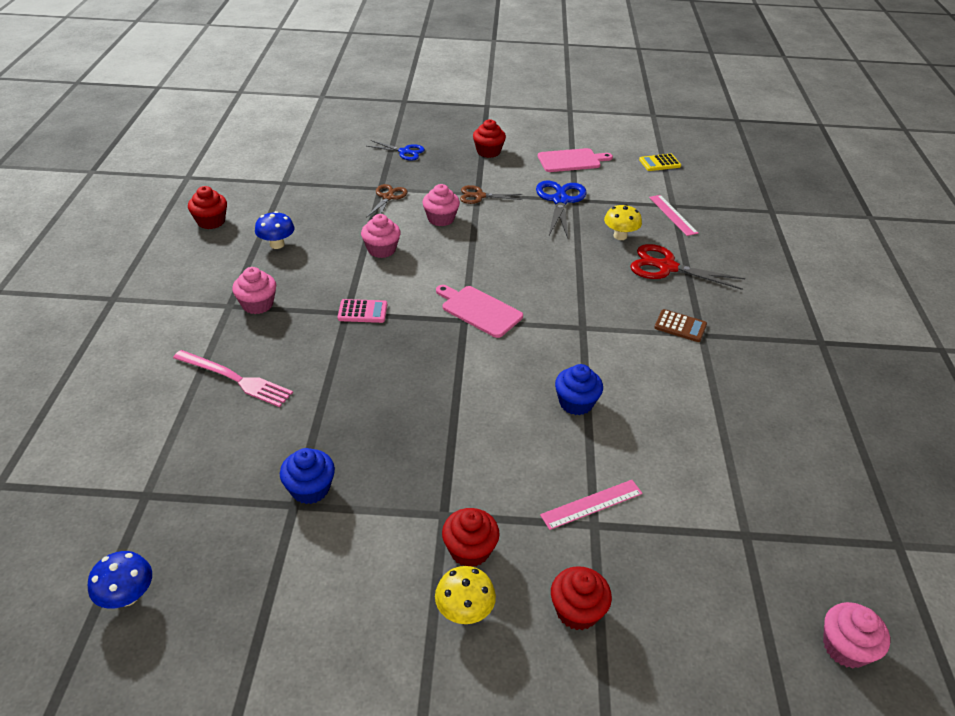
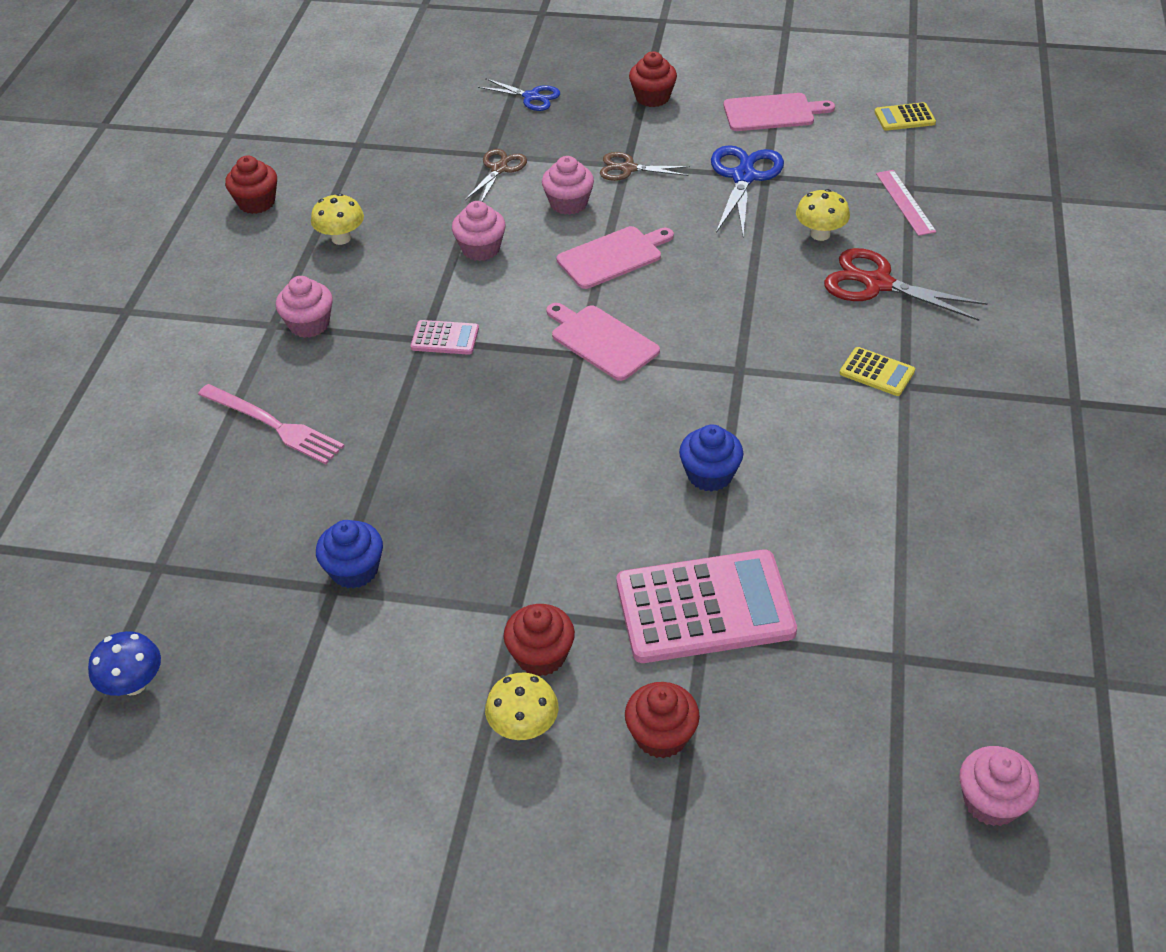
camera: 10 degrees right, 5 degrees up
(277, 244) = (341, 238): blue mushroom -> yellow mushroom
(478, 253) = (613, 256): none -> pink cutting board
(591, 504) = (704, 608): pink ruler -> pink calculator
(680, 326) = (877, 372): brown calculator -> yellow calculator

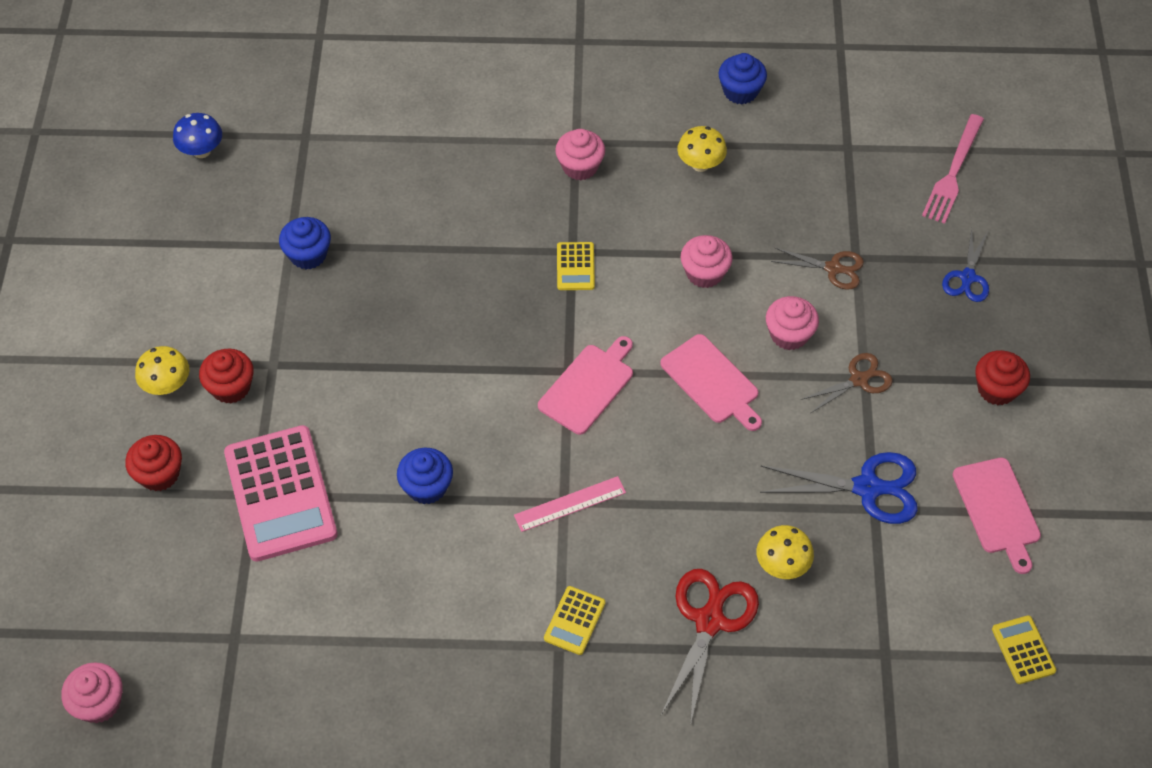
camera: 80 degrees right, 10 degrees up
(256, 202) = (740, 91): red cupcake -> blue cupcake
(274, 425) = (456, 170): pink fork -> pink fork (953, 172)
(445, 338) = (575, 267): pink calculator -> yellow calculator
(628, 169) = (859, 380): brown scissors -> brown scissors turned 60 degrees clockwise
(905, 202) = (855, 649): pink ruler -> pink ruler (570, 504)

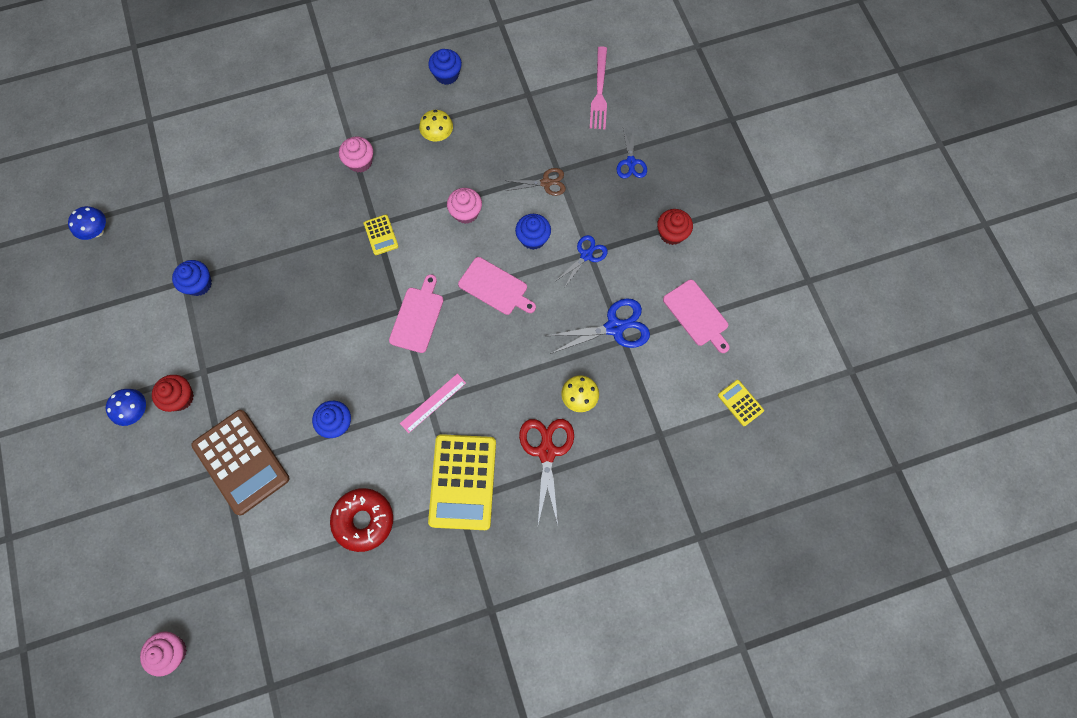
camera: 20 degrees left, 15 degrees up
(159, 474) = (154, 476): red cupcake -> none
(167, 385) = (136, 411): yellow mushroom -> blue mushroom
(280, 494) = (241, 462): pink calculator -> brown calculator
(418, 624) = (364, 520): none -> red donut
(574, 621) = (462, 482): yellow calculator -> yellow calculator, size x2.17
(789, 334) = (533, 238): pink cupcake -> blue cupcake
(859, 380) = (586, 255): brown scissors -> blue scissors

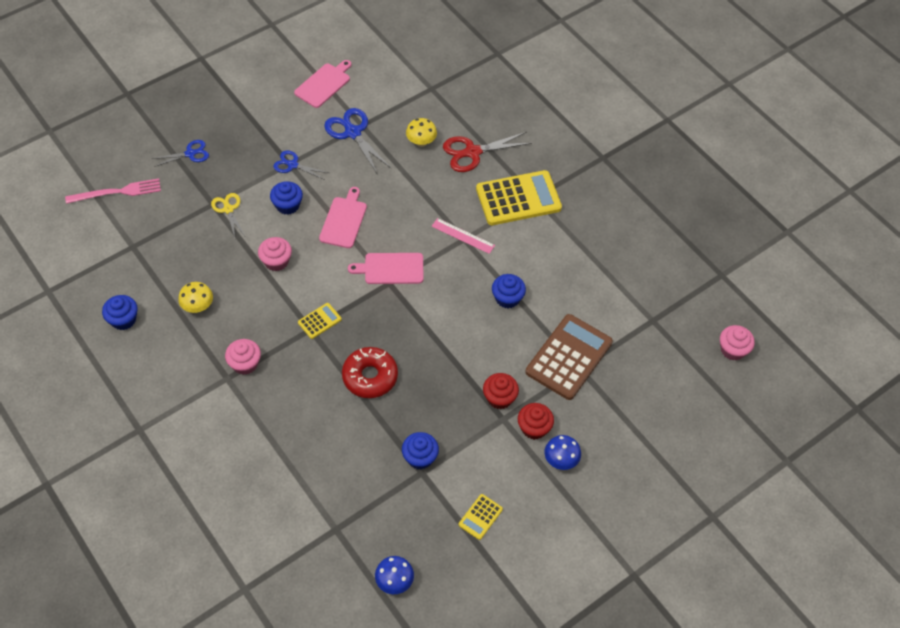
camera: 110 degrees left, 15 degrees down
(364, 520) = (576, 254): red donut -> red donut (370, 377)
(546, 183) = (228, 209): brown scissors -> yellow scissors
(671, 233) = (254, 113): red cupcake -> red cupcake (499, 398)
(740, 403) = (388, 47): yellow calculator -> yellow calculator (480, 517)

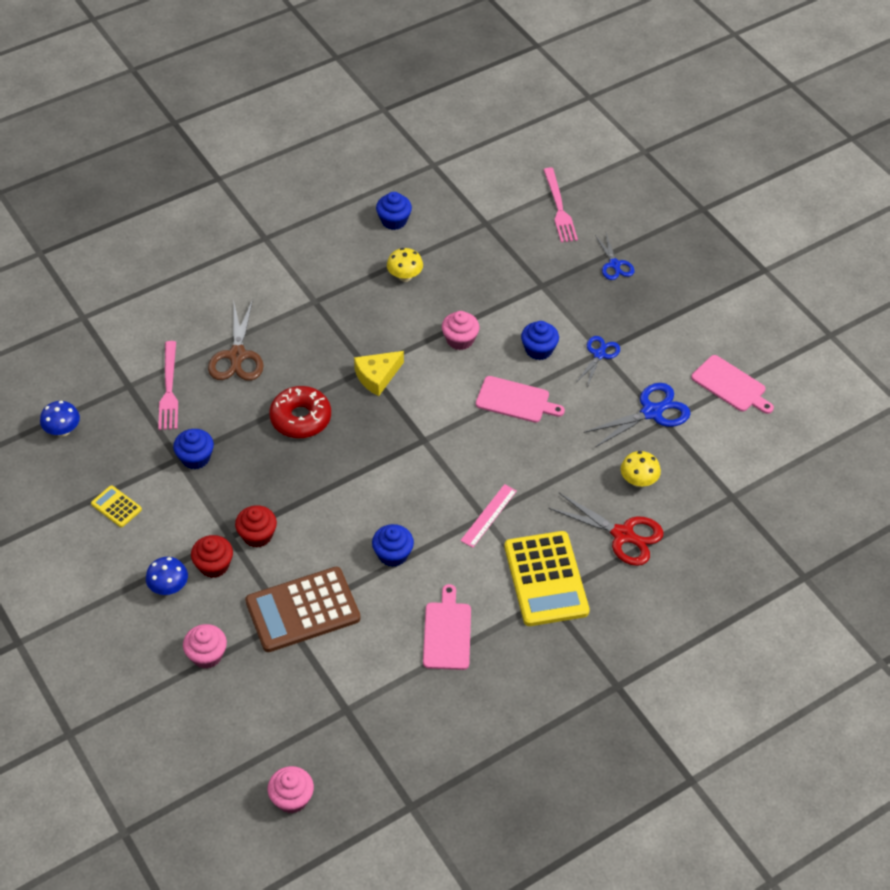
camera: 95 degrees right, 5 degrees down
(228, 209) = (534, 298): yellow scissors -> none
(245, 364) = (330, 315): pink cupcake -> pink cupcake (207, 655)
(296, 437) = (237, 356): none -> brown scissors
(319, 321) = (377, 376): yellow calculator -> yellow cheese
(339, 491) = (169, 389): none -> pink fork
(391, 268) = (443, 442): pink cutting board -> pink cutting board (447, 633)
(472, 152) = (622, 535): red scissors -> red scissors turned 135 degrees clockwise
(569, 357) = (302, 610): brown calculator -> brown calculator turned 120 degrees clockwise

